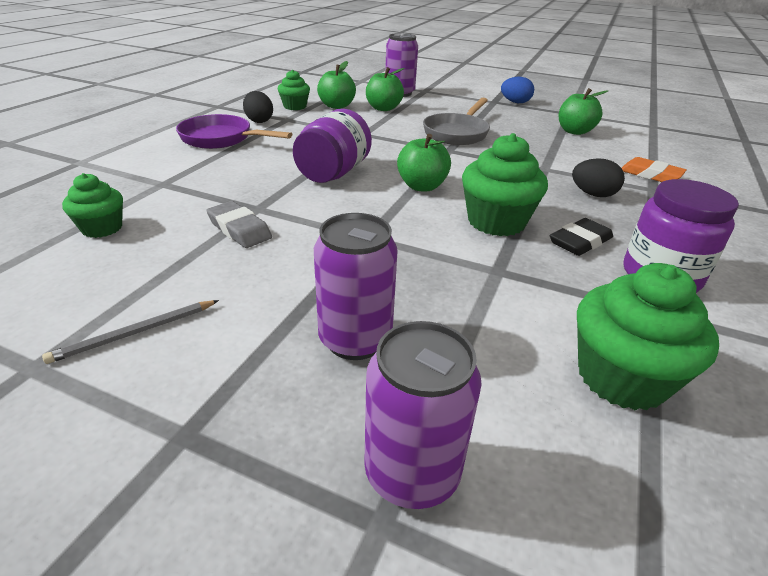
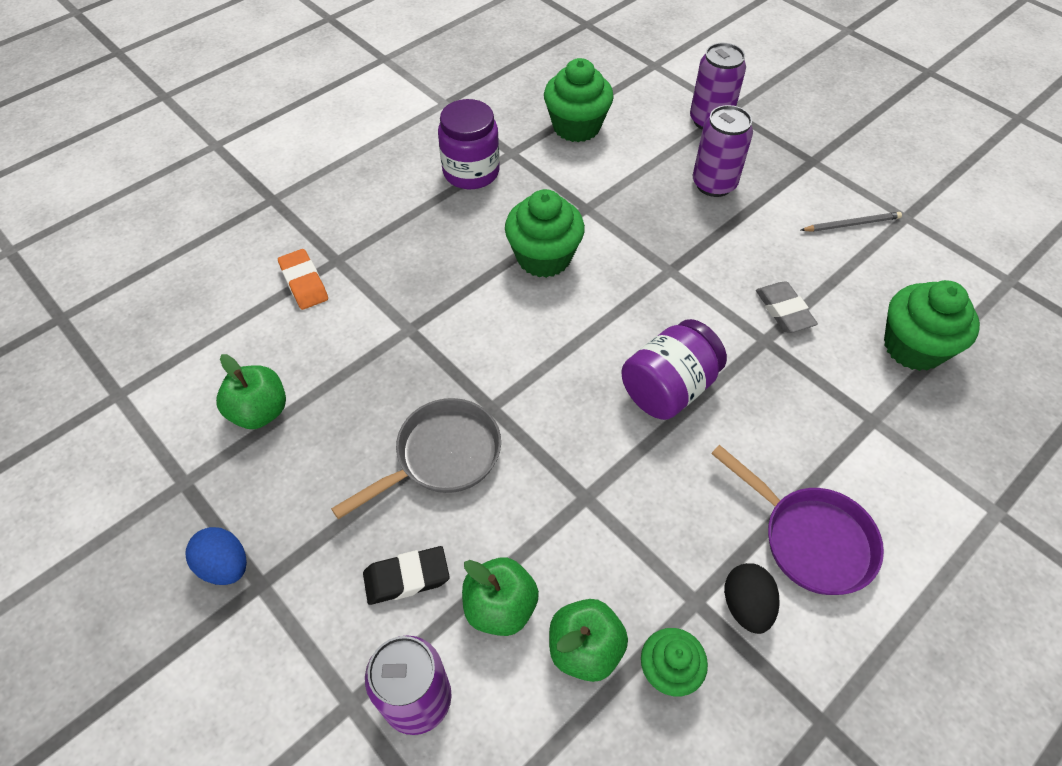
camera: 155 degrees left, 20 degrees up
(102, 228) = (913, 347): green cupcake -> green cupcake, size x1.65
(422, 186) = (579, 332): green apple -> none
(580, 242) = (494, 216): black eraser -> black eraser (406, 578)
(593, 194) = (410, 269): black egg -> none

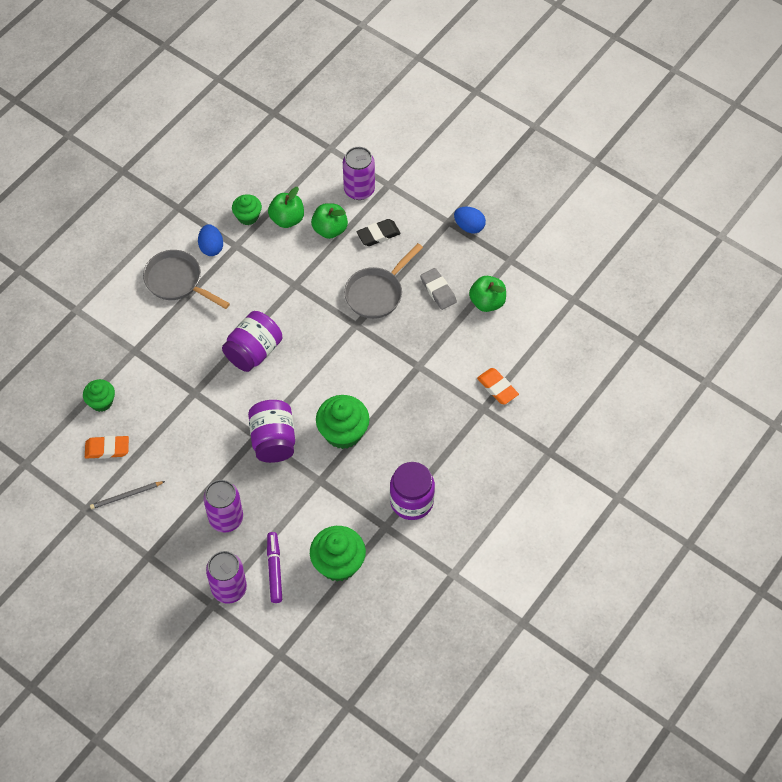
camera: 170 degrees right, 5 degrees up
(645, 261) = (273, 440): none -> purple jar
(654, 130) = (274, 569): none -> purple marker
(746, 605) = (211, 247): black egg -> blue egg
(784, 310) = (181, 415): grey eraser -> grey eraser (438, 290)
(810, 539) = (177, 281): purple pan -> grey pan
(890, 282) = (107, 449): none -> orange eraser
(913, 347) = (101, 402): green cupcake -> green cupcake, size x0.61

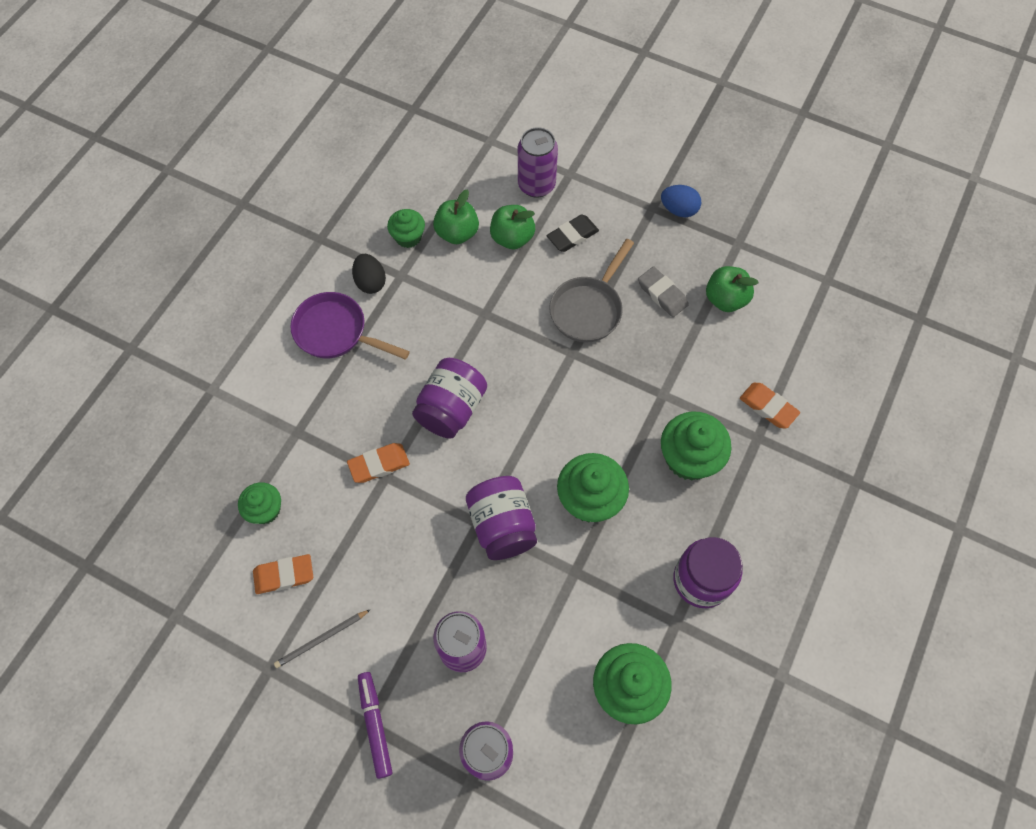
camera: 10 degrees left, 5 degrees up
(177, 281) = (336, 332): grey pan -> purple pan
(191, 383) = (379, 464): none -> orange eraser
(211, 247) = (370, 282): blue egg -> black egg
(274, 569) = (544, 713): purple marker -> purple marker (375, 725)
(426, 415) = (689, 458): none -> green cupcake

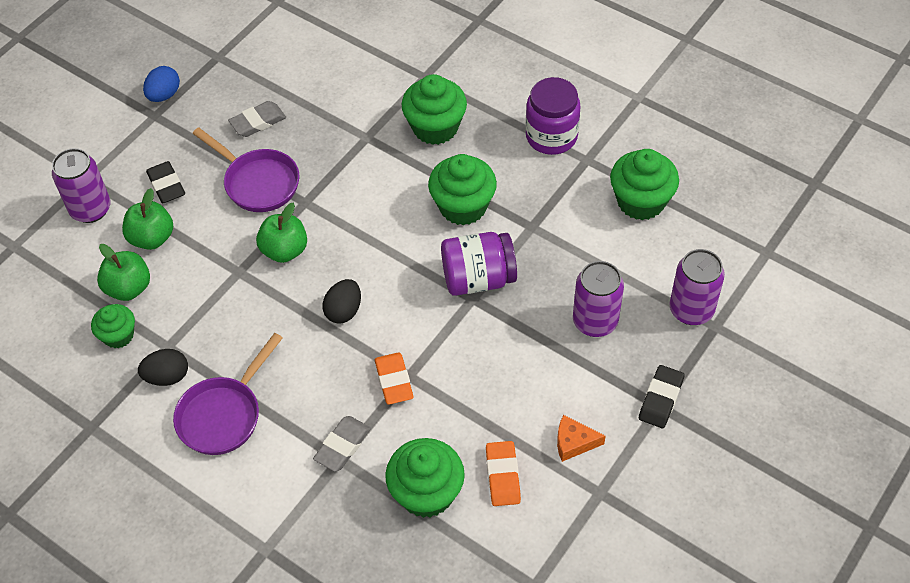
camera: 80 degrees left, 10 degrees down
(265, 510) = (426, 493): green cupcake -> green cupcake, size x1.65
(310, 432) = (342, 446): none -> grey eraser
(321, 639) = (574, 442): grey pencil -> orange cheese
(375, 725) = (661, 399): purple marker -> black eraser
(451, 409) = (344, 311): purple jar -> black egg
(588, 309) = (258, 182): grey pan -> purple pan
(725, 299) = (277, 76): green apple -> green apple (284, 250)
(768, 407) = (396, 64): orange eraser -> none

